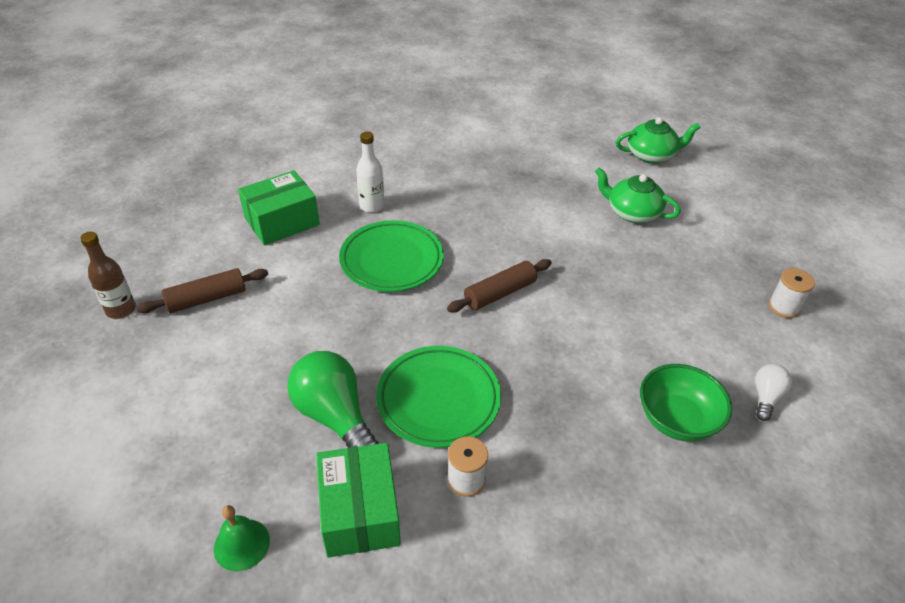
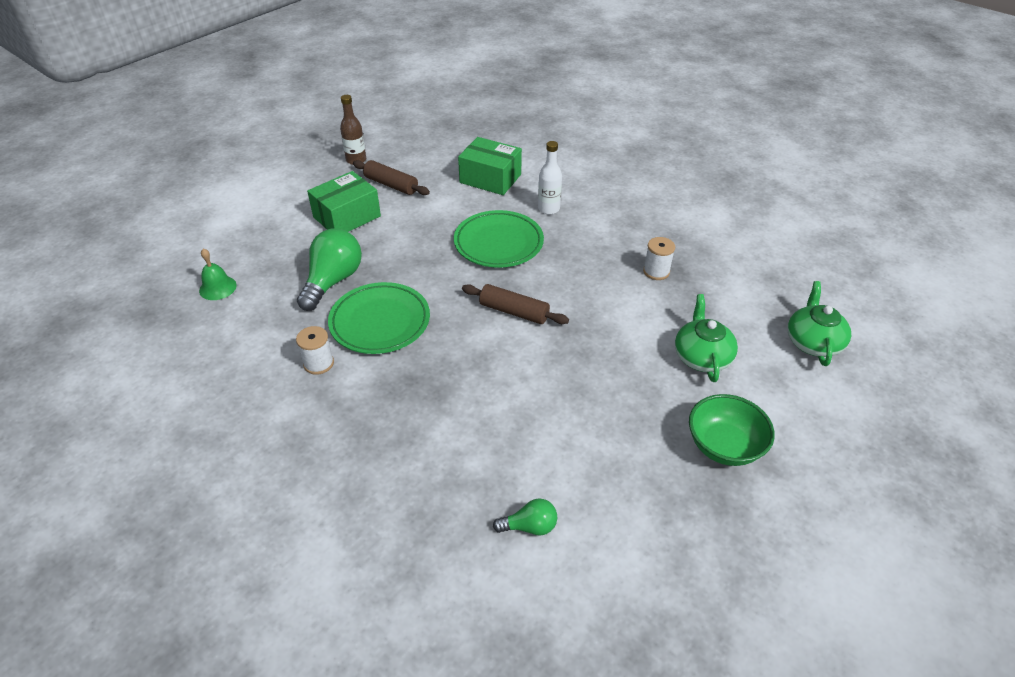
camera: 60 degrees right, 0 degrees up
(360, 512) = (265, 325): green box -> green box (347, 217)
(651, 155) = (813, 342): green teapot -> green teapot turned 135 degrees counterclockwise
(677, 419) = (455, 467): green bowl -> green bowl (724, 446)
(766, 397) = (529, 526): white light bulb -> green light bulb
(784, 307) = (671, 513): white spool -> white spool (656, 271)

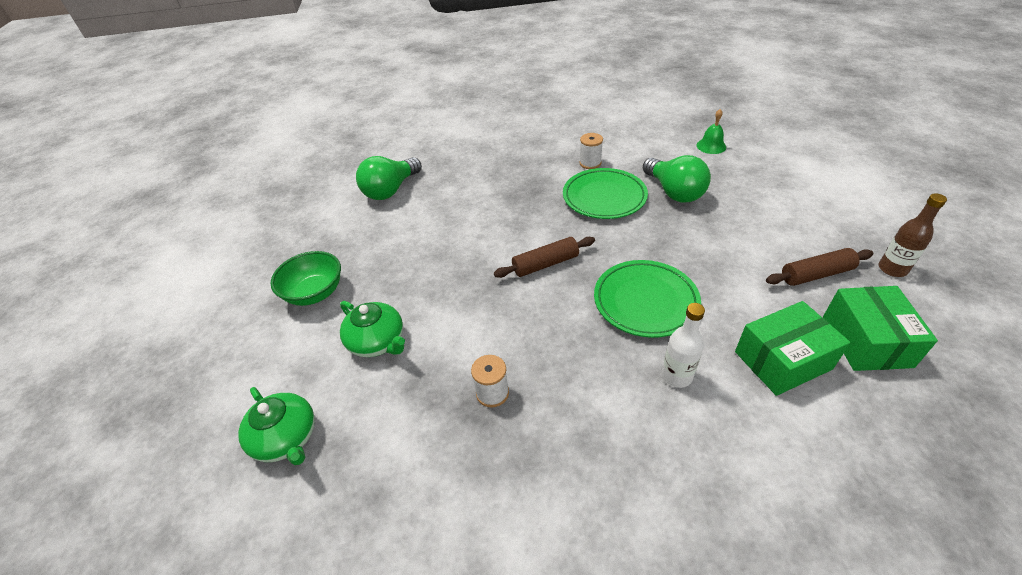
camera: 135 degrees right, 0 degrees up
(347, 217) = (768, 226): green box -> green box (866, 341)
(529, 526) = (391, 190): green light bulb -> green light bulb, size x1.92

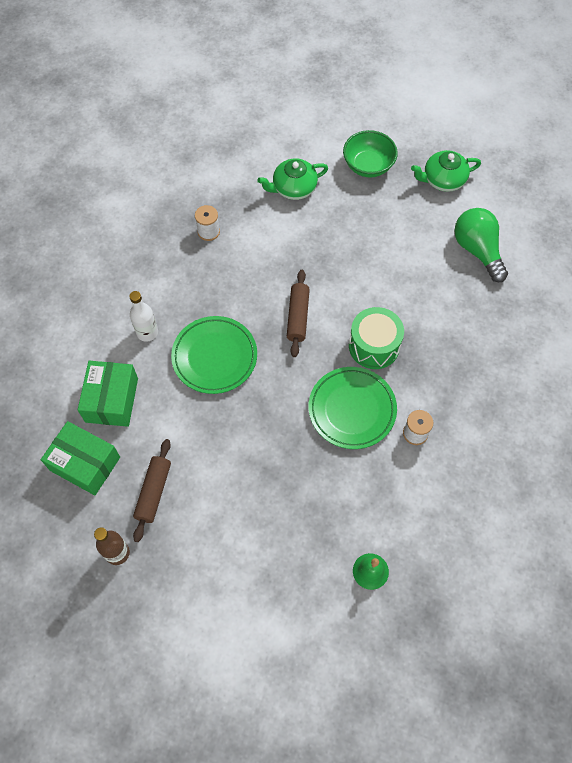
camera: 115 degrees right, 20 degrees up
(286, 438) = (251, 128): green teapot -> green teapot (443, 180)
(534, 208) = (374, 346): none -> green drum
(674, 192) = (320, 472): green light bulb -> none

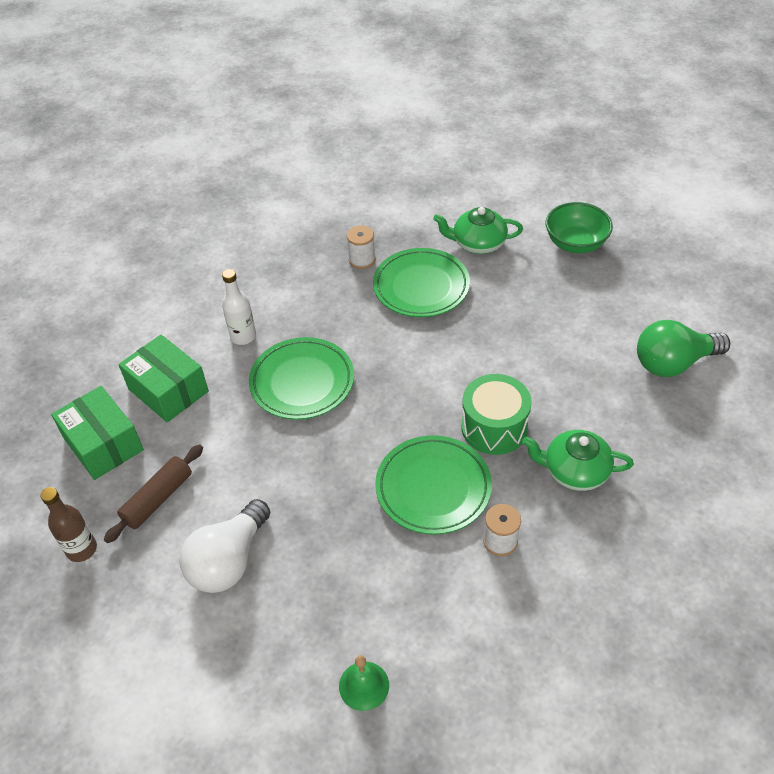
camera: 25 degrees right, 15 degrees down
(112, 400) = (168, 390): green box -> green box turned 75 degrees counterclockwise
(233, 520) = (229, 561): none -> white light bulb
(267, 242) = (421, 287): none -> green plate
(298, 317) = (418, 370): brown rolling pin -> none
(443, 180) = (661, 279): green teapot -> green teapot (574, 471)
(477, 250) = (673, 363): green light bulb -> green light bulb turned 105 degrees counterclockwise

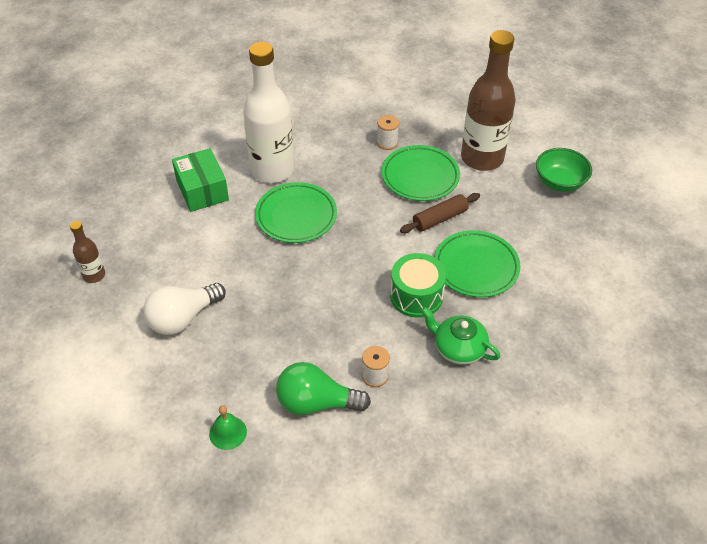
camera: 20 degrees right, 0 degrees up
(103, 444) = (142, 211): green box -> none
(158, 498) = (158, 260): brown rolling pin -> brown rolling pin (440, 218)
(243, 336) = (272, 170): white bottle -> white bottle, size x2.16
(433, 488) = (348, 322): green plate -> green plate (476, 267)
(478, 243) = (482, 158): green teapot -> brown bottle
(673, 363) = (583, 298): green light bulb -> green light bulb (316, 403)

